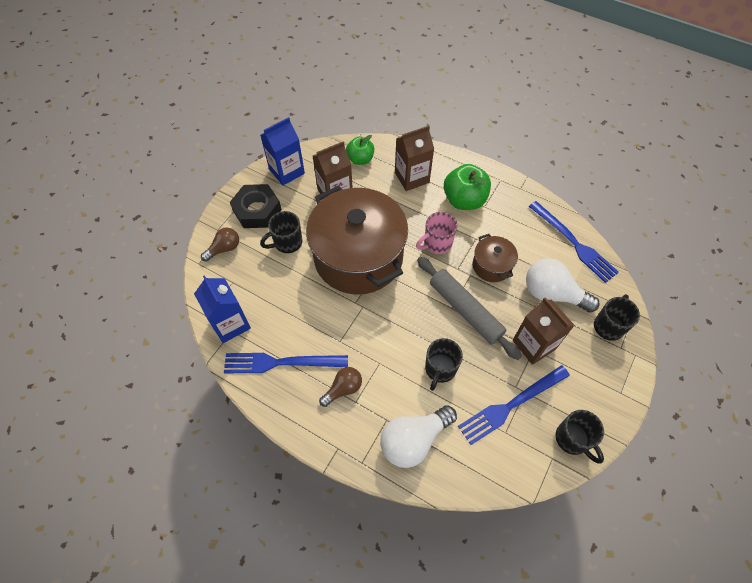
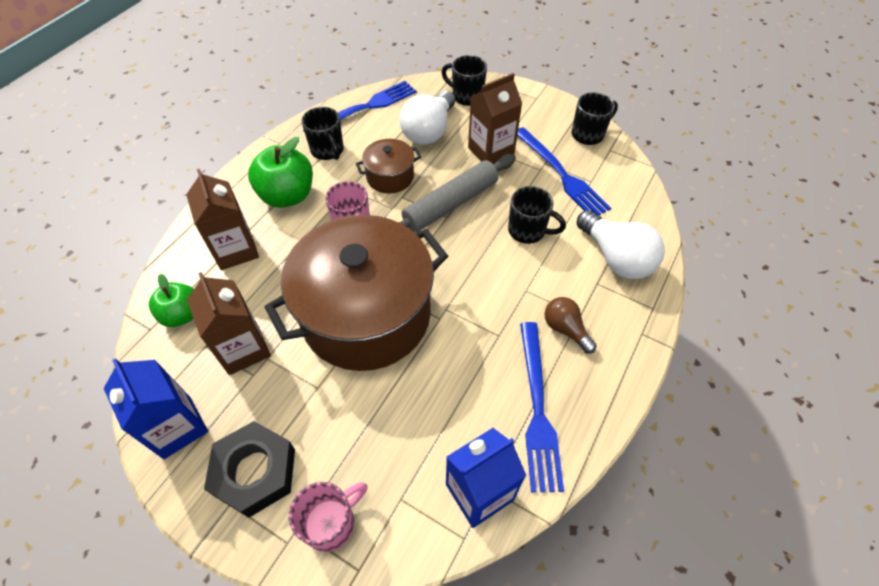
camera: 90 degrees left, 5 degrees down
(224, 249) = (331, 523): brown light bulb -> pink mug
(287, 243) = (330, 415): black mug -> black mug (328, 150)

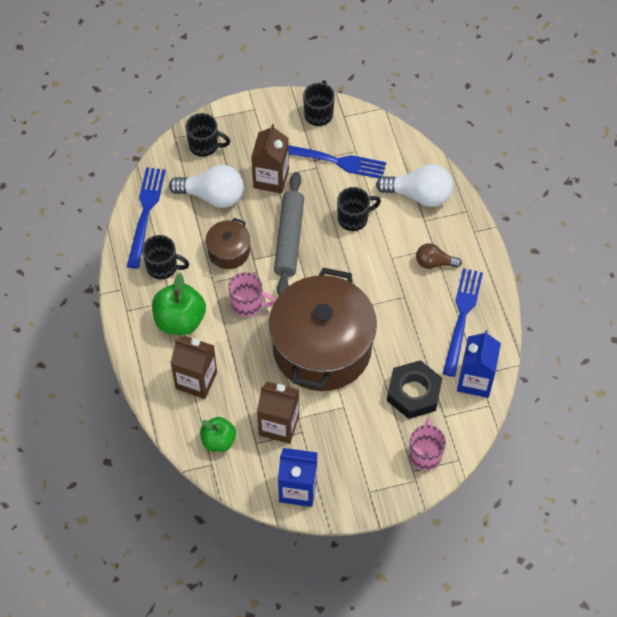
camera: 45 degrees left, 5 degrees up
(255, 472) = (363, 469): black nut -> black nut (413, 393)
(429, 131) = (212, 196): white light bulb -> white light bulb turned 60 degrees counterclockwise
(466, 96) = (204, 146): black mug -> black mug turned 150 degrees counterclockwise
(537, 408) = (462, 318): blue fork -> blue fork turned 120 degrees counterclockwise

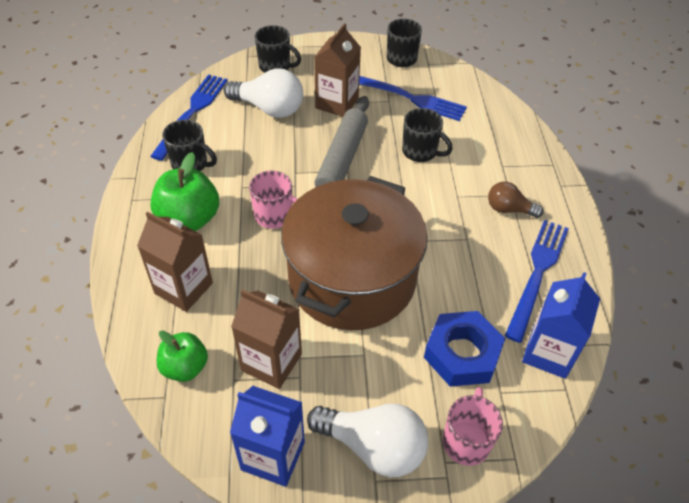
camera: 10 degrees right, 10 degrees down
(229, 251) = (270, 161): brown pot -> none
(354, 218) = (420, 152): black mug -> black mug turned 45 degrees clockwise
(413, 393) = (462, 354): black nut -> blue nut
(419, 195) = (499, 141): white light bulb -> white light bulb (373, 447)

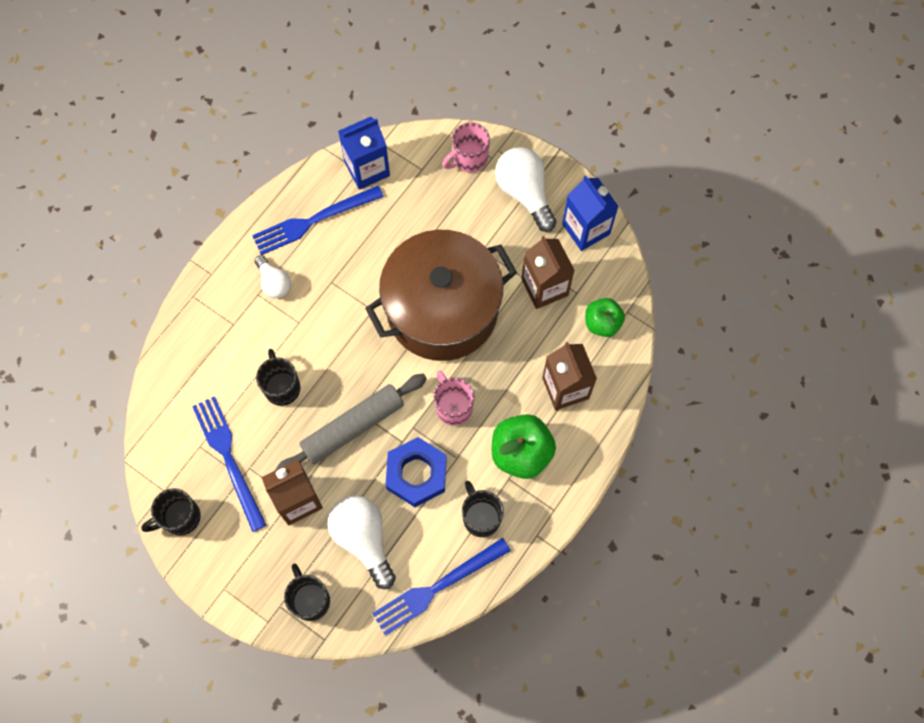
camera: 140 degrees left, 20 degrees up
(462, 354) = (420, 206): blue nut -> blue nut (416, 474)
(509, 209) = (274, 283): brown light bulb -> white light bulb

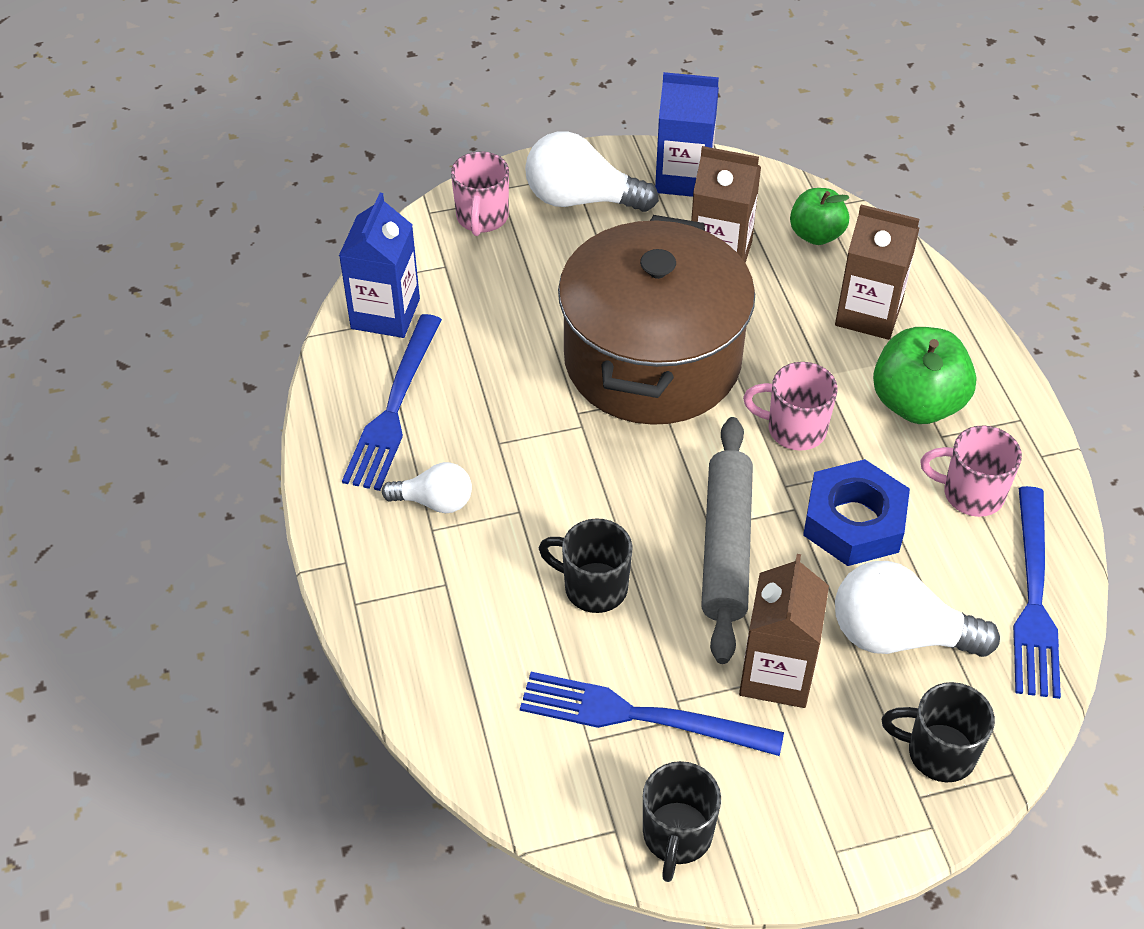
camera: 50 degrees left, 20 degrees down
(481, 517) = (970, 494): black mug -> pink mug

